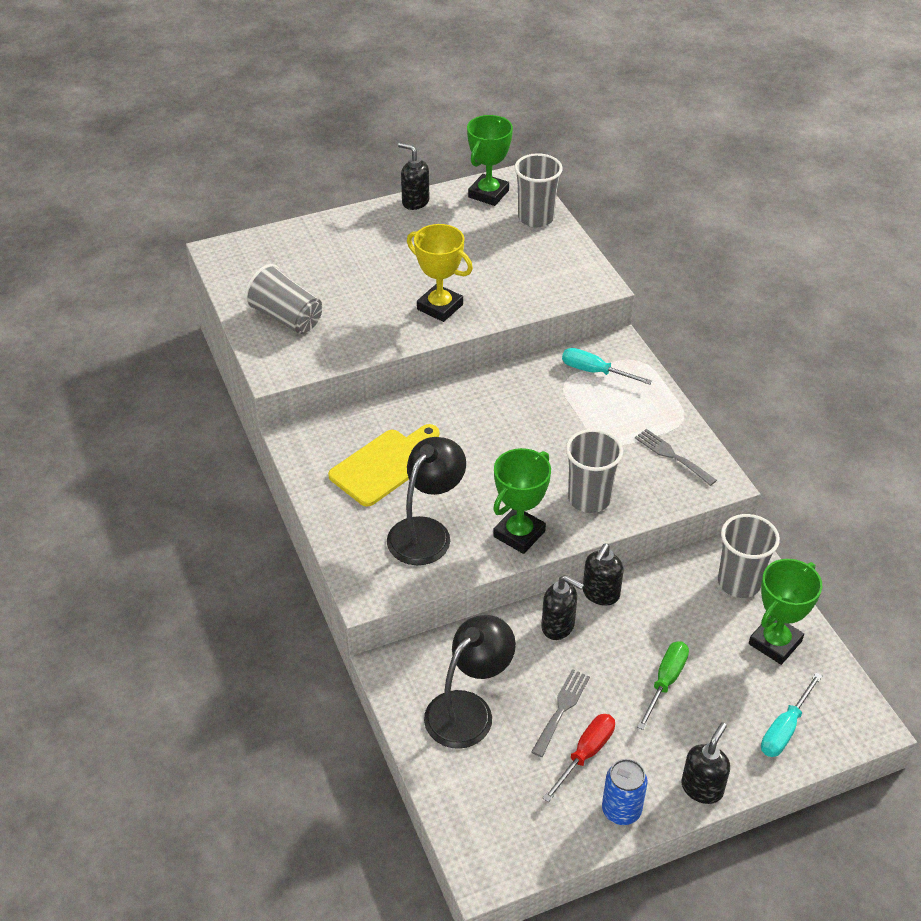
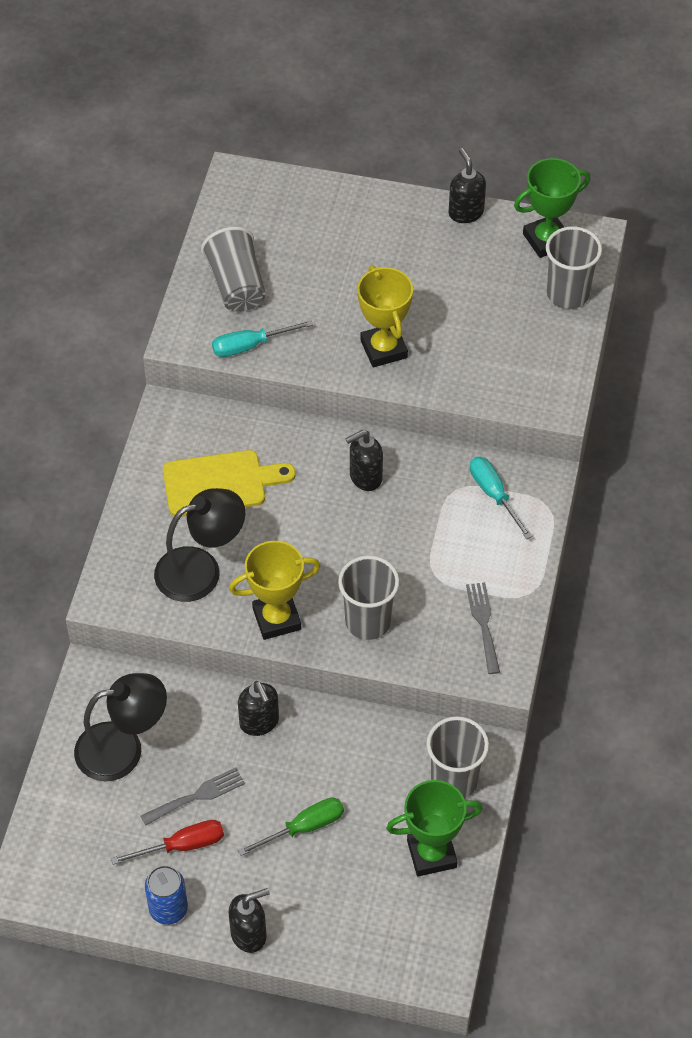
camera: 35 degrees right, 10 degrees up
(519, 534) = (276, 619): green trophy -> yellow trophy
(600, 594) = (322, 715): black soap dispenser -> black soap dispenser (365, 477)
(785, 729) = (365, 932): turquoise screwdriver -> turquoise screwdriver (250, 346)

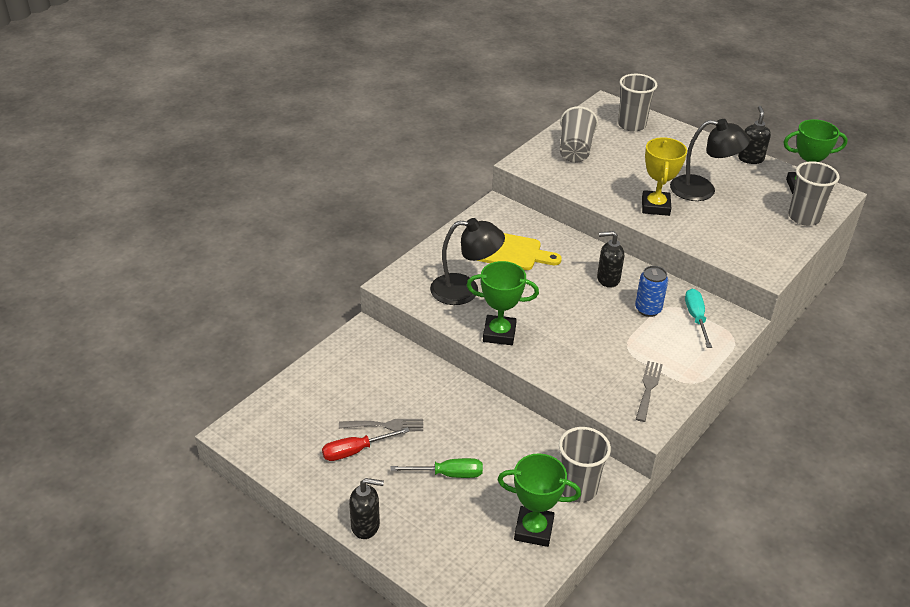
camera: 25 degrees right, 15 degrees down
(123, 748) = (354, 379): black lamp -> black lamp (702, 190)
(168, 909) = (320, 486): blue can -> blue can (648, 309)
(182, 845) = (355, 451): red screwdriver -> red screwdriver turned 150 degrees clockwise
(250, 346) = (566, 179): turquoise screwdriver -> none
(259, 722) = (456, 399): black soap dispenser -> none
(276, 619) = (499, 333): yellow trophy -> green trophy
(368, 621) = (563, 357): grey cup -> grey cup (631, 125)

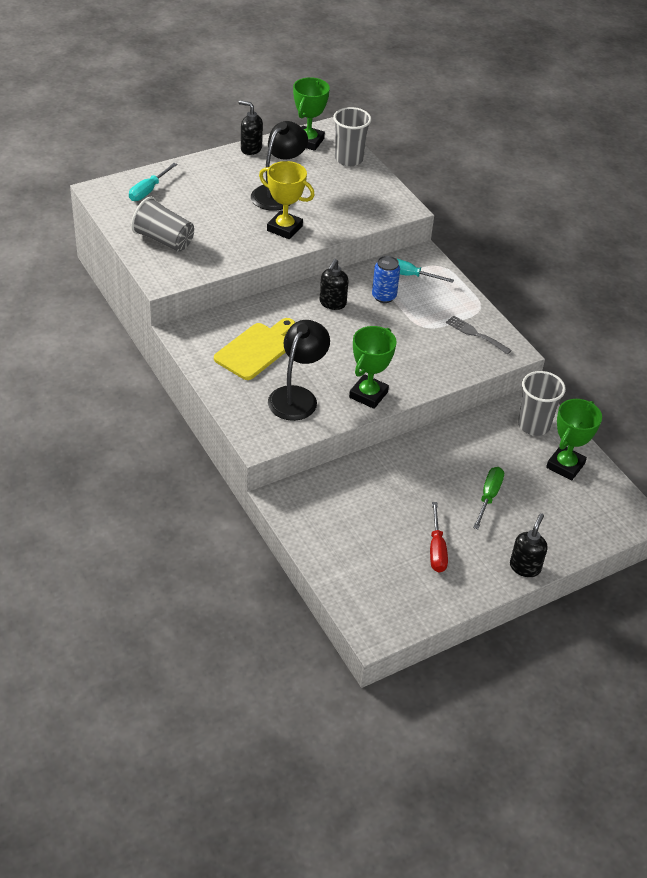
camera: 70 degrees left, 5 degrees up
(385, 425) = (414, 520): grey fork -> none
(631, 125) = (148, 190): grey cup -> turquoise screwdriver

